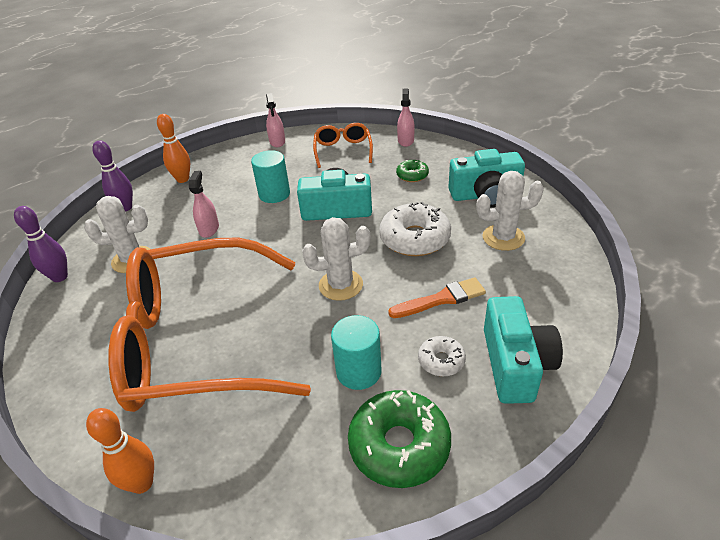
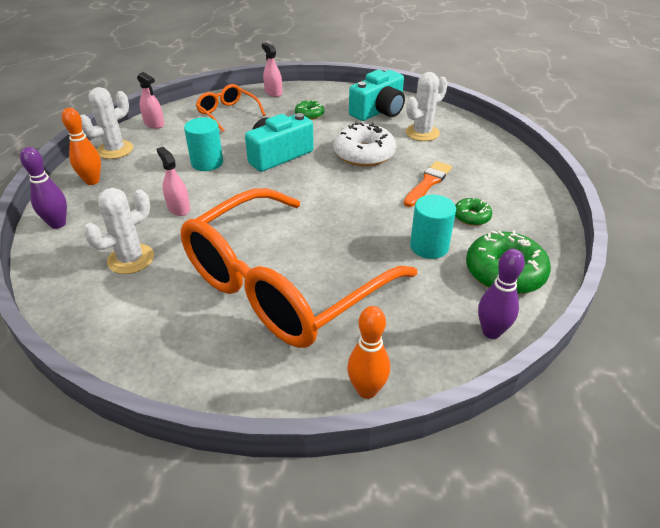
camera: 40 degrees left, 0 degrees up
(60, 277) = (64, 304): purple bowling pin -> purple bowling pin (491, 332)
(340, 285) = (348, 202): white cactus -> white cactus (115, 150)
(441, 361) = (471, 217): white donut -> green donut
(515, 364) = (514, 199): turquoise camera -> none

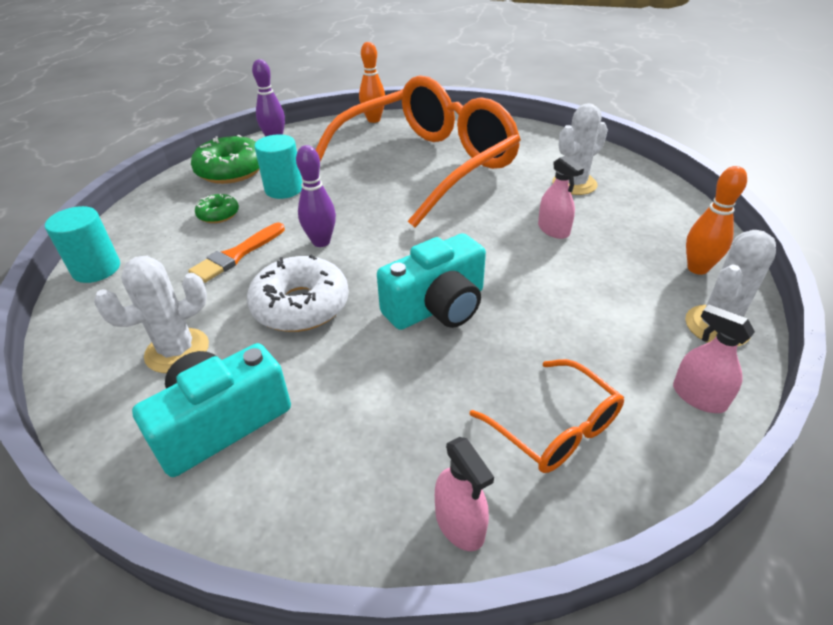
camera: 175 degrees left, 0 degrees up
(58, 224) = (683, 215): purple bowling pin -> purple bowling pin (321, 242)
(207, 163) = (546, 295): turquoise cylinder -> turquoise cylinder (96, 269)
(309, 114) = (374, 417): green donut -> none

